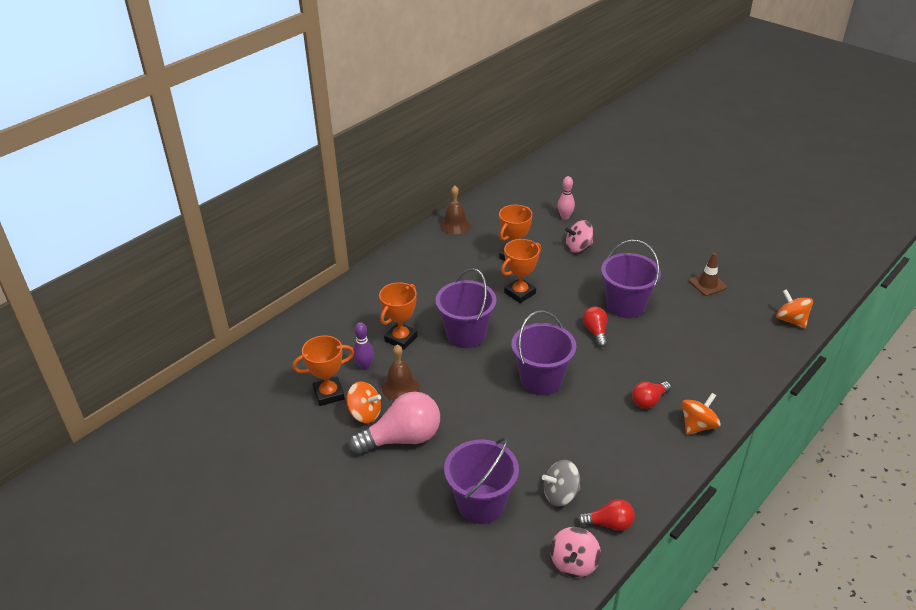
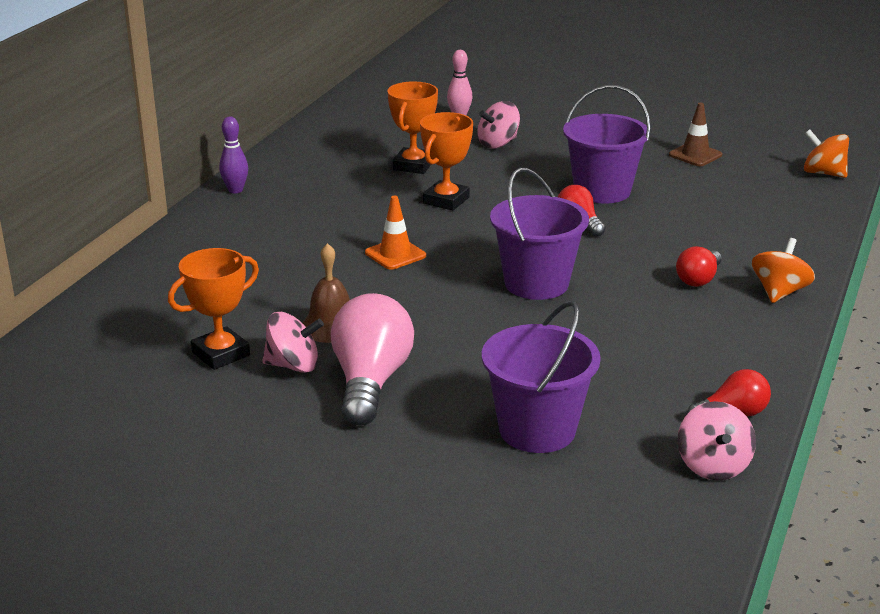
camera: 20 degrees left, 10 degrees down
(364, 366) = (260, 313): purple bowling pin -> purple bowling pin (235, 190)
(365, 414) = (293, 365): orange spinning top -> pink spinning top
(401, 338) = (298, 274): orange trophy -> none
(402, 438) = (370, 382): pink light bulb -> pink light bulb turned 45 degrees counterclockwise
(455, 225) = (305, 145): brown bell -> none
(466, 334) = (395, 254): purple bucket -> orange traffic cone
(560, 494) = (645, 397): grey spinning top -> none

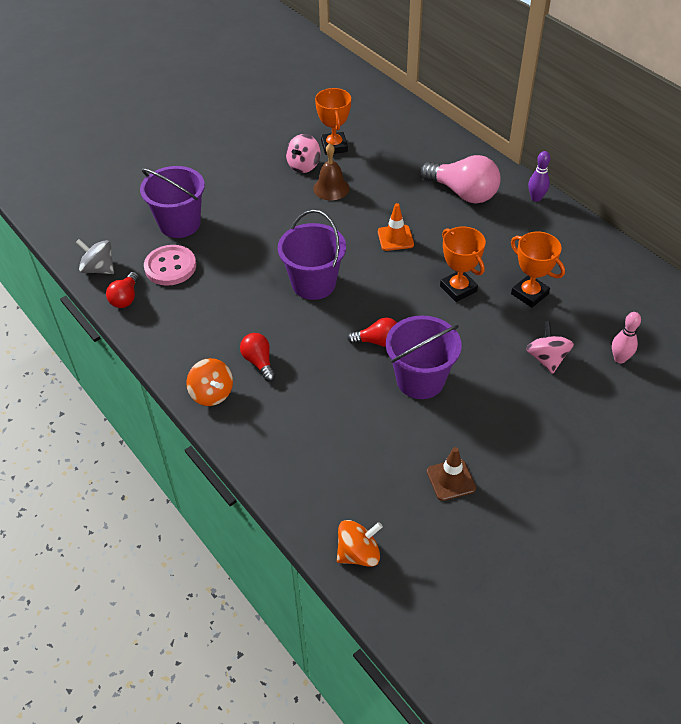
camera: 120 degrees right, 20 degrees up
(370, 382) = (267, 185): pink light bulb -> pink light bulb (463, 193)
(632, 400) = (170, 267): none -> pink button
(713, 465) = (99, 269): pink spinning top -> grey spinning top

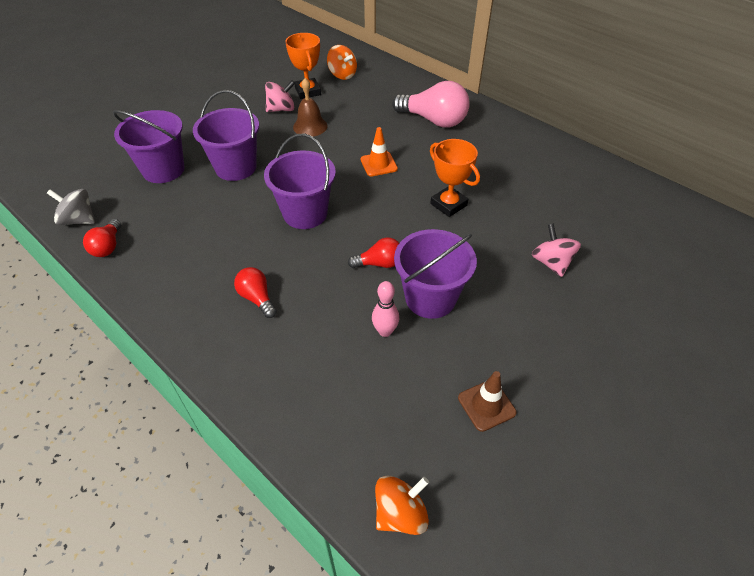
camera: 10 degrees left, 0 degrees up
(170, 267) = (155, 211): pink button -> none
(212, 393) = (208, 338): orange spinning top -> orange spinning top (342, 75)
(251, 228) = (236, 167): none -> purple bucket
(304, 165) = (281, 109): pink spinning top -> pink spinning top turned 135 degrees counterclockwise
(529, 294) = (517, 203): orange trophy -> none
(536, 198) = (500, 119): purple bowling pin -> none
(619, 358) = (621, 255): pink bowling pin -> pink bowling pin (385, 331)

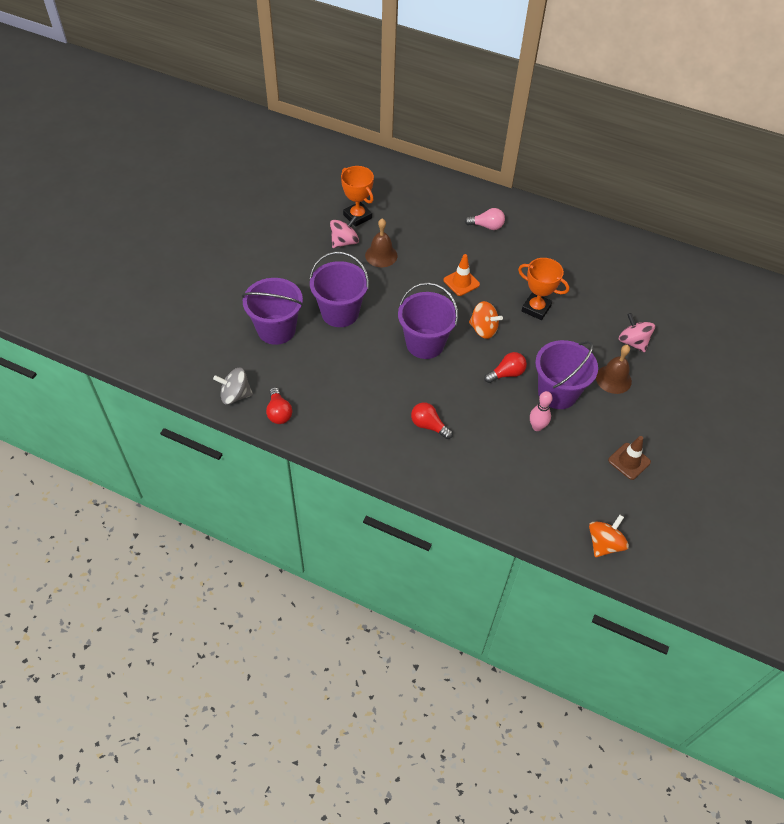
camera: 20 degrees left, 5 degrees up
(342, 75) = (379, 190): orange spinning top -> orange spinning top (483, 329)
(434, 120) = (486, 226): pink light bulb -> pink light bulb, size x0.54
(508, 299) = (613, 379): none -> brown bell

